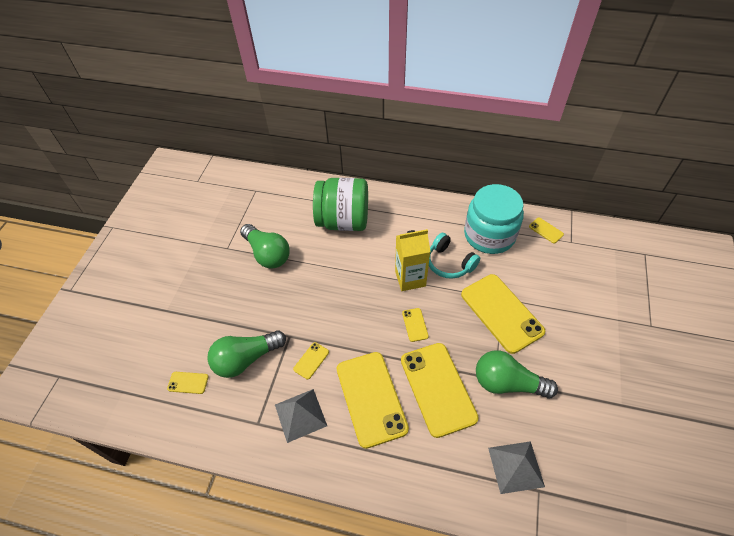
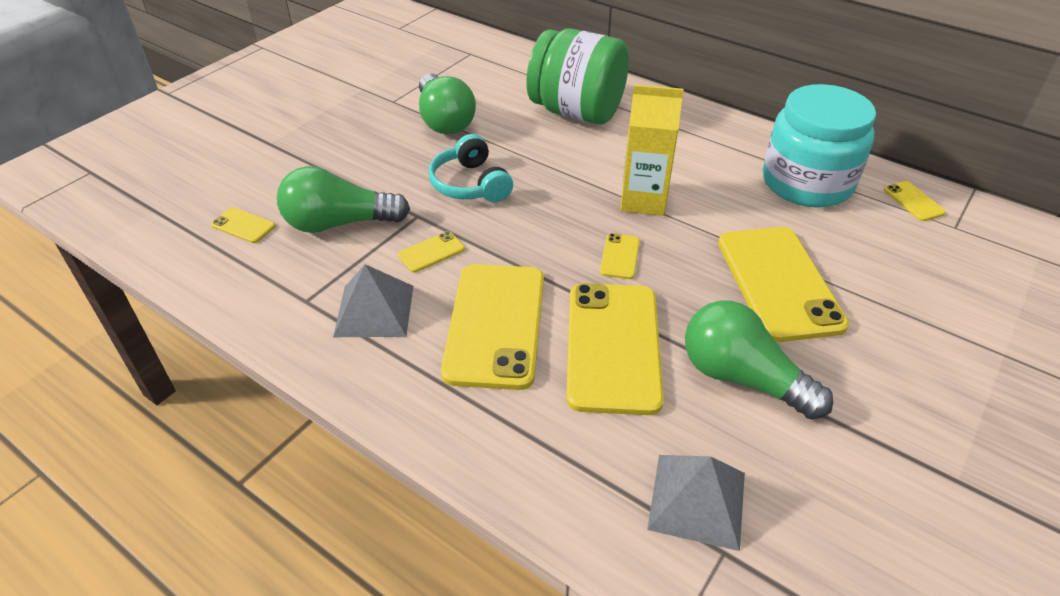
camera: 20 degrees right, 10 degrees down
(449, 263) = (719, 199): turquoise headphones -> turquoise headphones (470, 184)

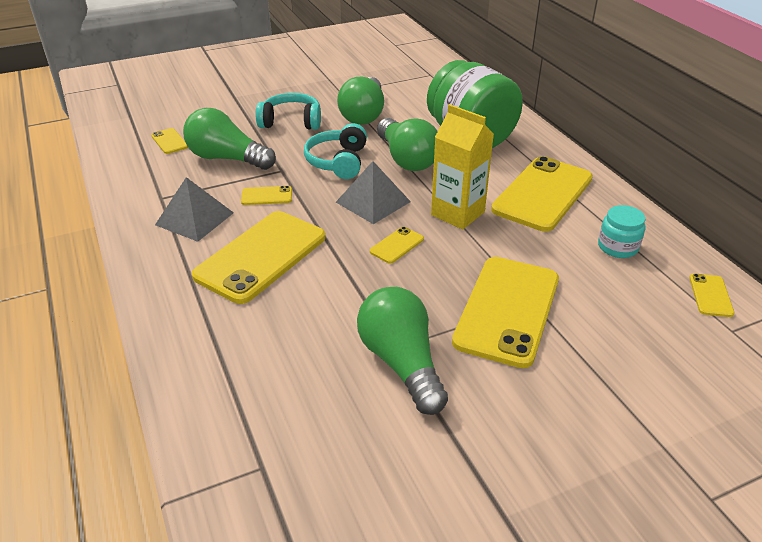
camera: 30 degrees right, 5 degrees down
(371, 153) = (291, 122): none -> turquoise headphones
(538, 157) = (406, 159): none -> green light bulb
(613, 346) = (327, 302): yellow phone -> yellow phone (542, 194)
(697, 500) = (279, 425): grey pyramid -> grey pyramid (373, 202)
(806, 183) = (617, 247): turquoise jar -> turquoise jar, size x0.45

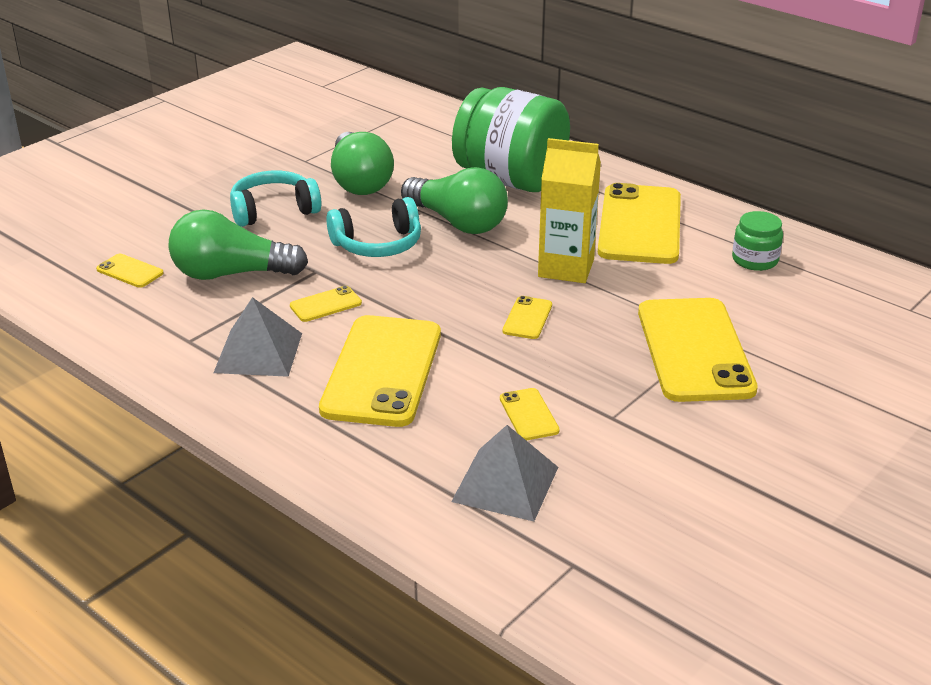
camera: 25 degrees left, 5 degrees down
(338, 162) = (378, 244): turquoise headphones -> turquoise headphones turned 90 degrees counterclockwise
(373, 202) = (460, 279): grey pyramid -> grey pyramid (505, 484)
(401, 363) = (630, 429): green light bulb -> none
(617, 247) = (755, 260): turquoise jar -> green jar
(710, 295) = (871, 283): yellow phone -> yellow phone (529, 414)

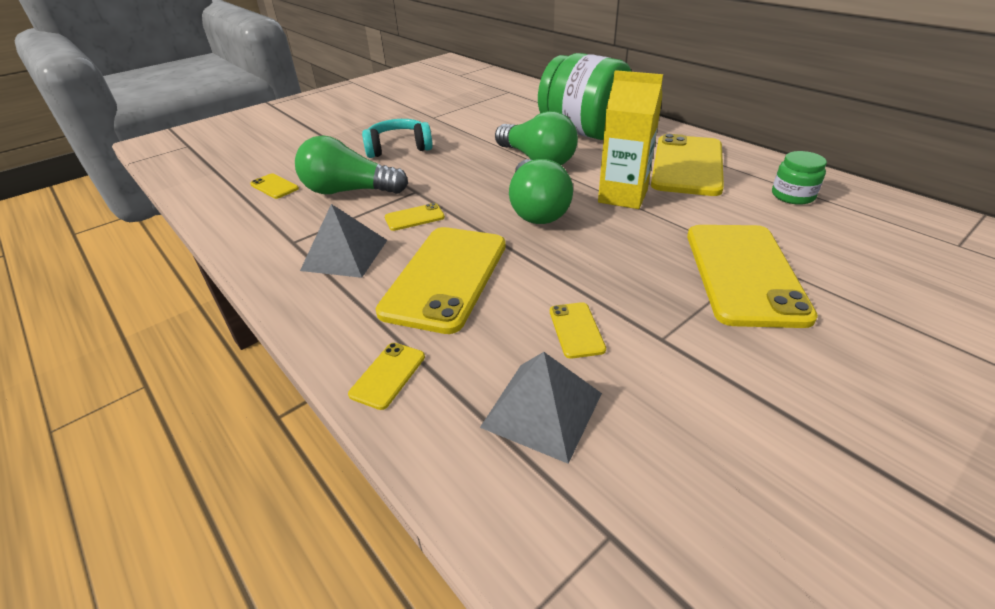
camera: 10 degrees right, 5 degrees up
(359, 182) = (468, 131): green light bulb -> green light bulb (536, 209)
(378, 244) = (470, 173): turquoise headphones -> none
(527, 318) = (585, 236): yellow phone -> yellow phone (388, 375)

